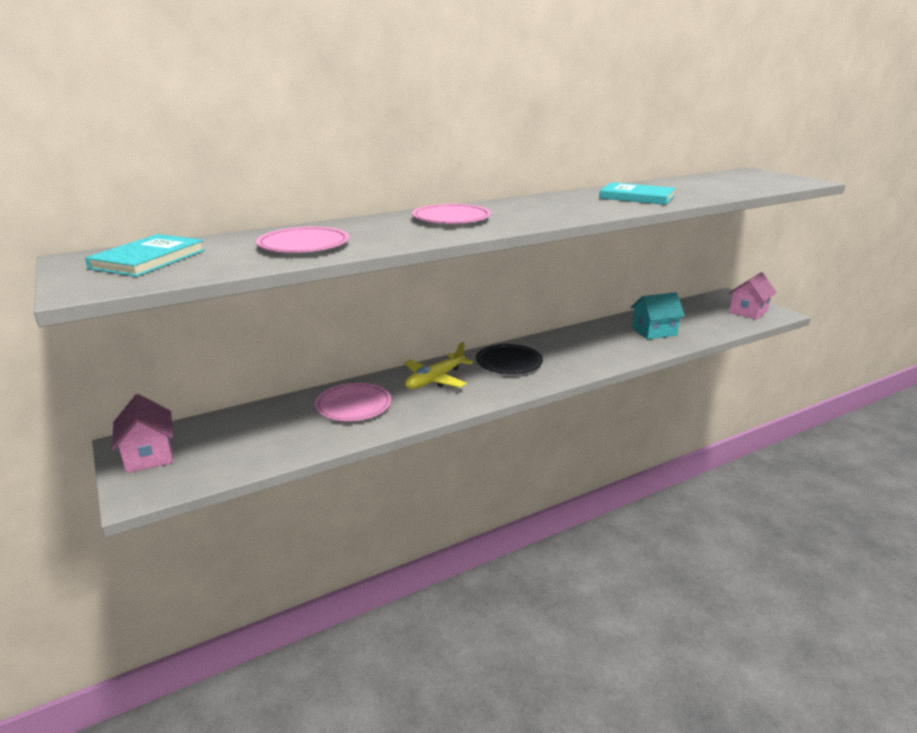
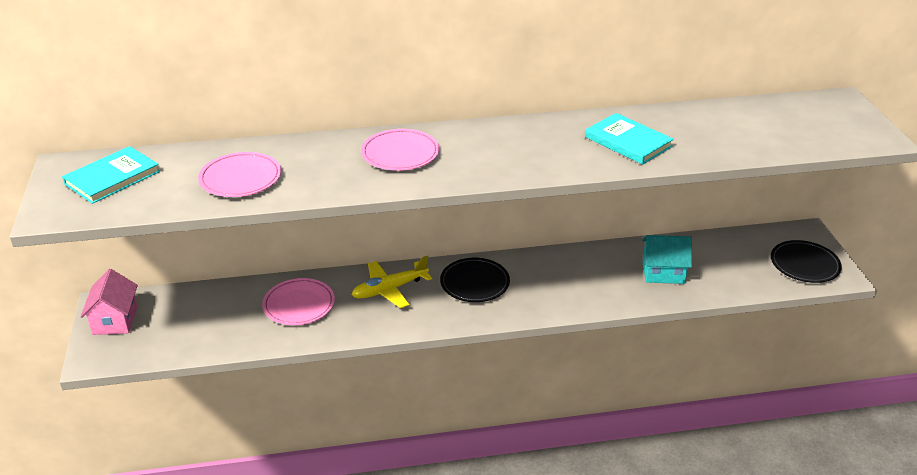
camera: 20 degrees right, 10 degrees up
(748, 311) = (804, 264): pink house -> black plate

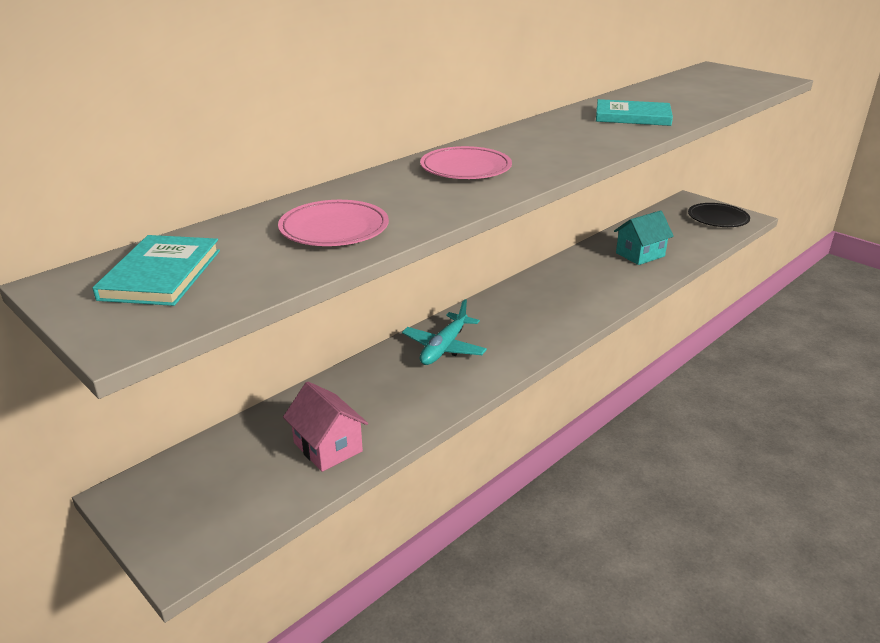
camera: 35 degrees left, 5 degrees down
(115, 320) = (162, 504): pink house -> pink house (328, 447)
(299, 305) = (371, 396): pink plate -> none
(389, 289) = (444, 347): yellow plane -> turquoise plane
(474, 283) = (512, 314): black plate -> none

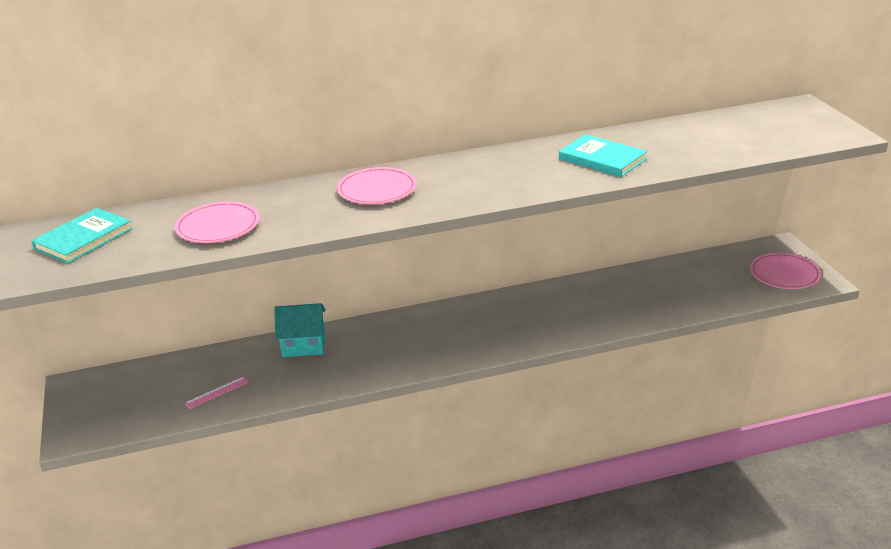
camera: 30 degrees right, 0 degrees up
(328, 447) = (217, 392): pink house -> pink ruler
(444, 347) = (373, 339): turquoise plane -> none
(640, 254) = (647, 295): turquoise house -> turquoise house (304, 345)
(718, 218) = (784, 274): black plate -> pink plate

